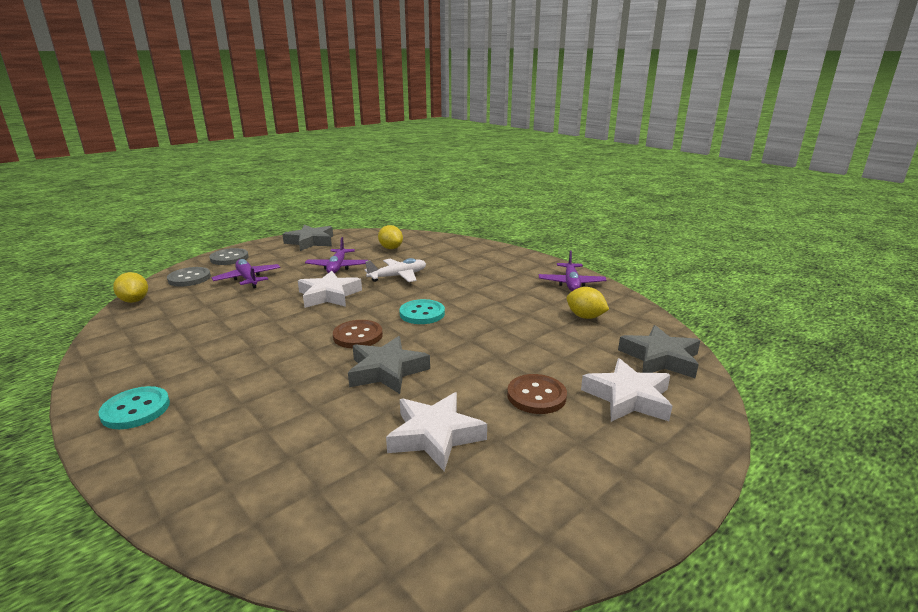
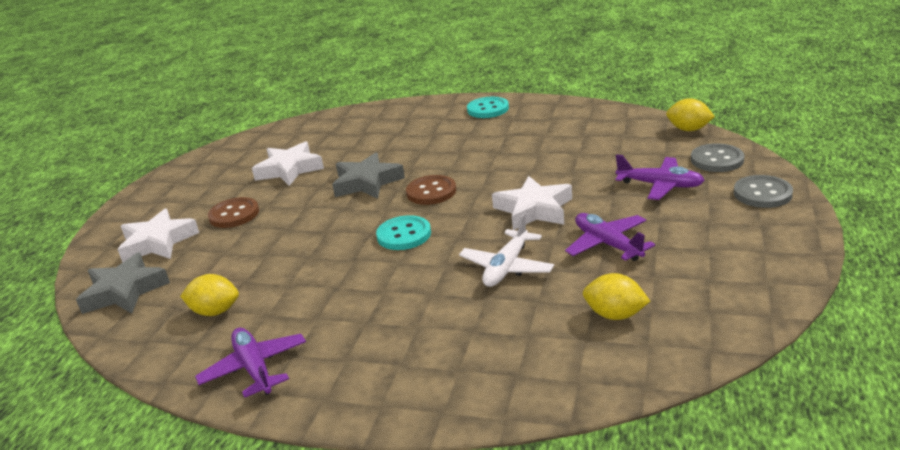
camera: 150 degrees right, 5 degrees up
(310, 242) = (755, 266): grey star -> none

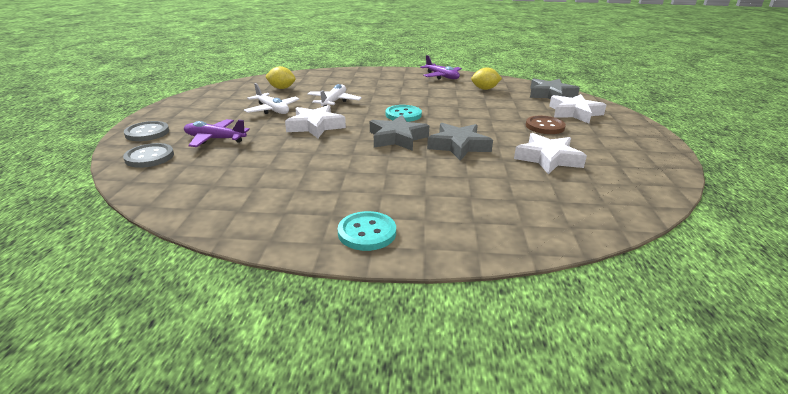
camera: 165 degrees right, 0 degrees up
(431, 192) = (397, 138): brown button -> grey star
(607, 244) = (272, 110): purple plane -> white plane
(688, 129) = (139, 189): yellow lemon -> none

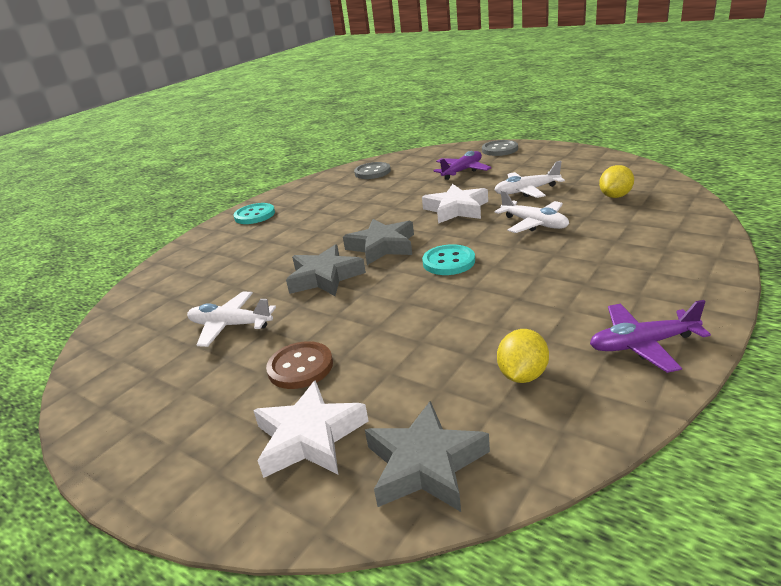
camera: 125 degrees right, 0 degrees up
(149, 157) = (445, 155): grey button -> grey button (372, 172)
(548, 158) = (230, 325): white star -> white plane

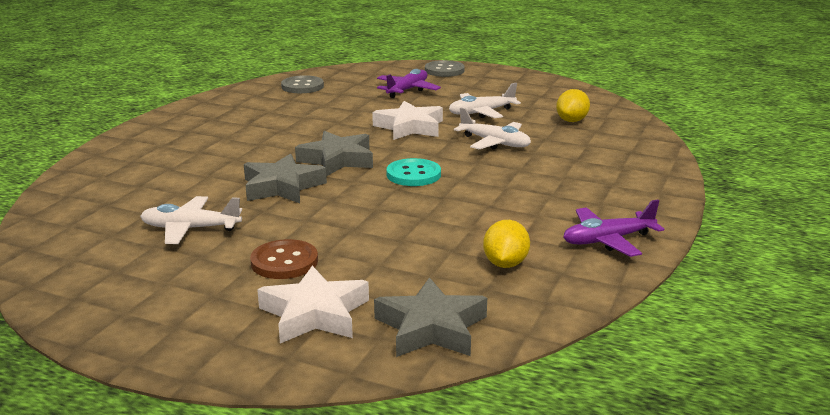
camera: 15 degrees left, 5 degrees down
(254, 215) = (172, 125): turquoise button -> none

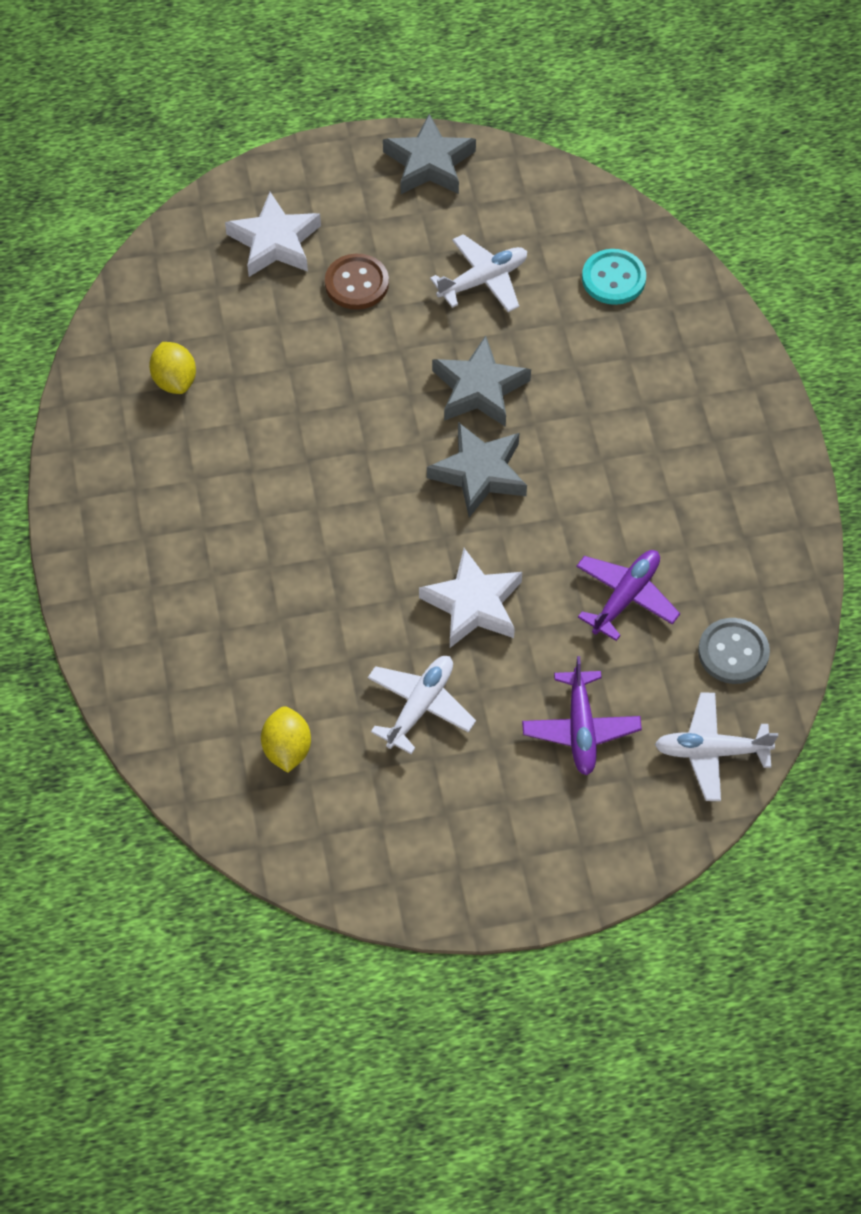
camera: 145 degrees right, 35 degrees up
(413, 174) = (372, 488): turquoise button -> turquoise button (613, 279)
(431, 328) = (179, 273): grey star -> grey star (429, 163)
(444, 70) = (596, 849): grey button -> none
(495, 143) = (340, 619): white plane -> white plane (711, 751)
(608, 240) = (105, 467): purple plane -> purple plane (625, 597)

